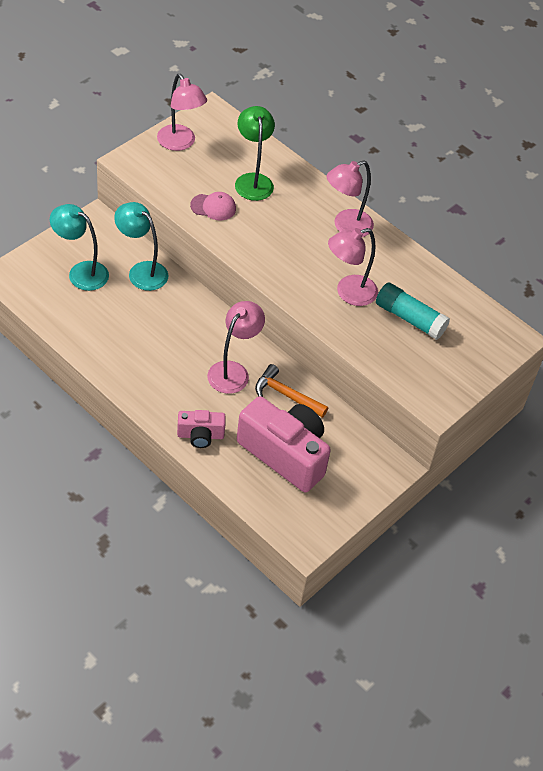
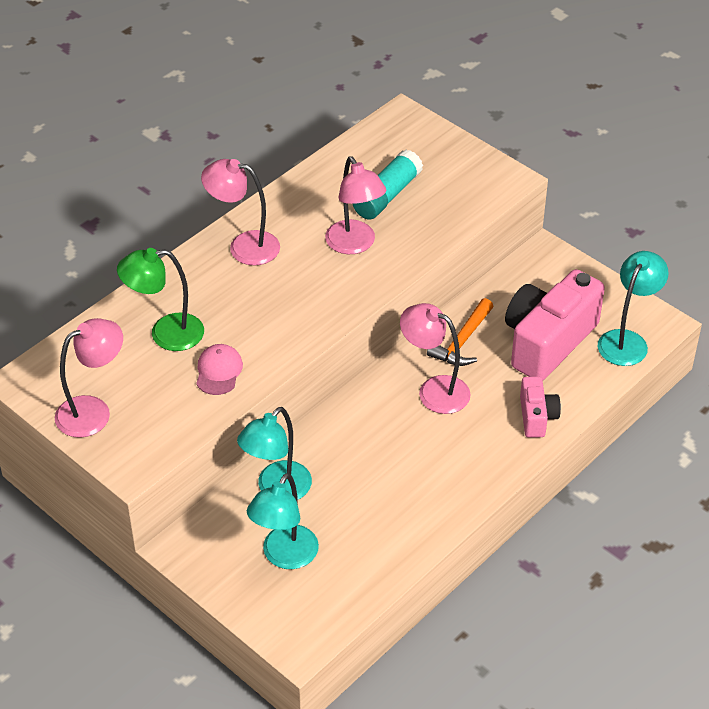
camera: 85 degrees left, 5 degrees down
(284, 513) = (627, 340): none -> turquoise lamp
(346, 226) = (244, 246): pink lamp -> pink lamp turned 135 degrees clockwise

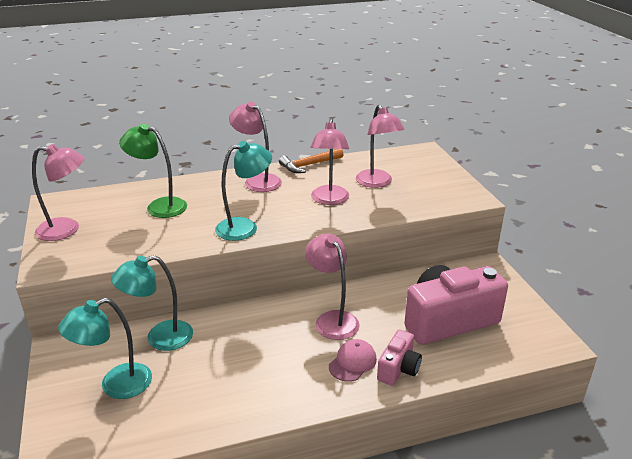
camera: 30 degrees right, 15 degrees down
(218, 371) = (166, 235): pink cap -> pink cap (352, 362)
(387, 195) = (377, 183): turquoise glue stick -> pink lamp
(462, 341) = (380, 297): orange hammer -> orange hammer (309, 165)
(627, 340) = (518, 344): turquoise lamp -> turquoise lamp (245, 227)

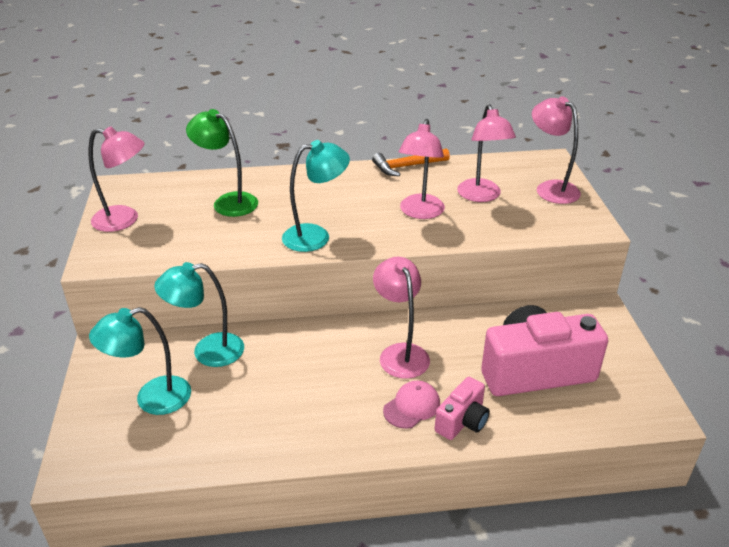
camera: 10 degrees right, 5 degrees up
(257, 180) = (343, 180): pink lamp -> pink lamp (550, 188)

